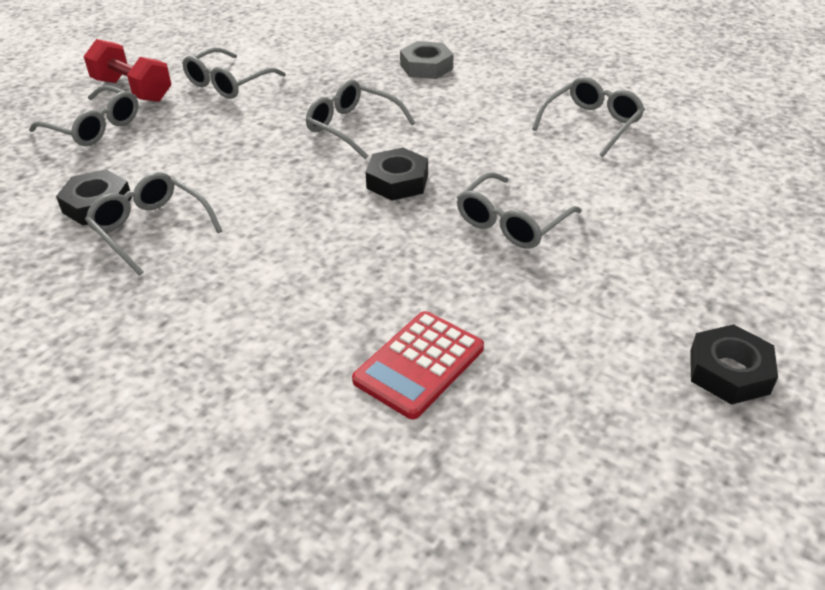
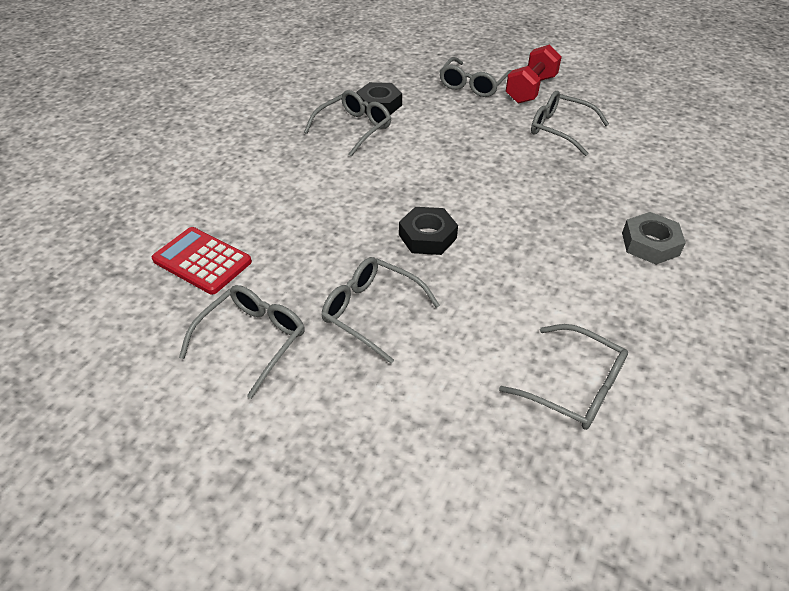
camera: 85 degrees right, 5 degrees up
(352, 127) = (509, 203): grey glasses -> grey glasses (252, 340)
(729, 372) = (152, 461): black nut -> none

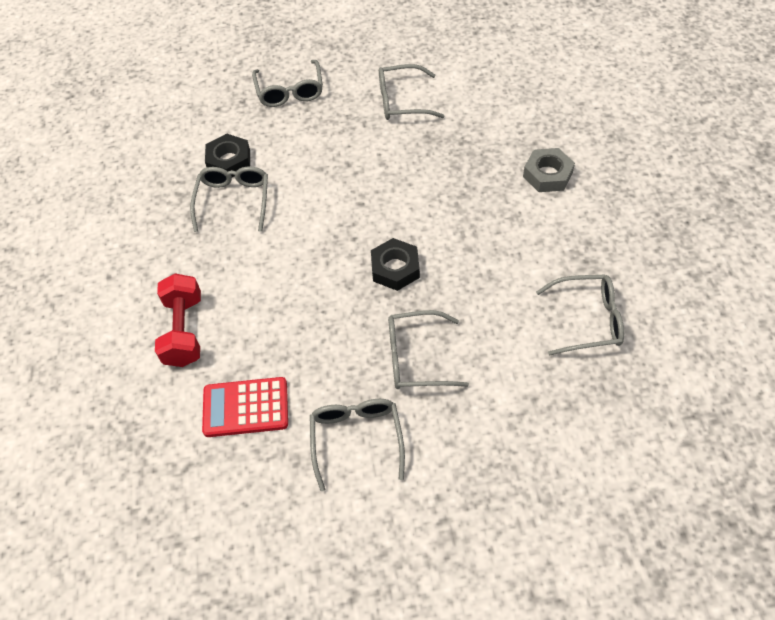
camera: 35 degrees left, 10 degrees up
(531, 89) = (343, 69): red dumbbell -> red dumbbell (184, 331)

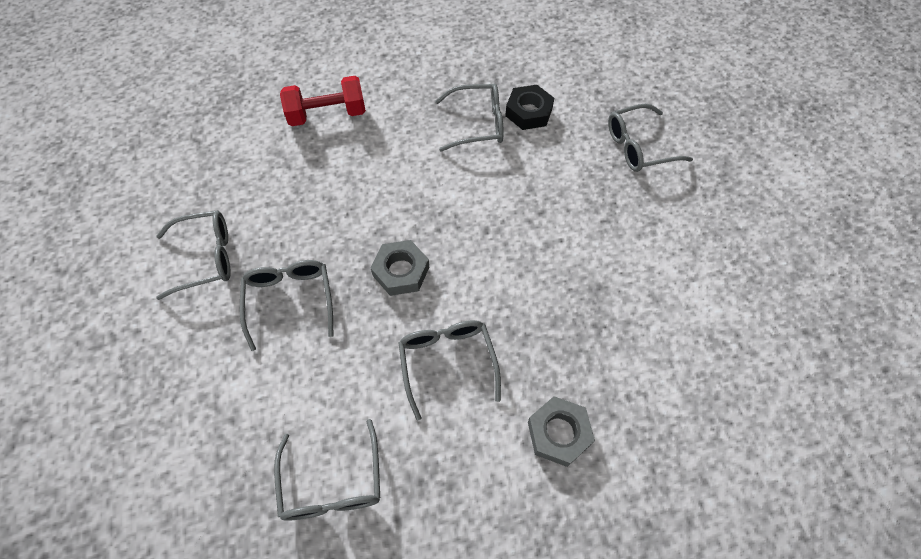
camera: 80 degrees right, 5 degrees up
(245, 407) = (247, 170): red calculator -> none
(395, 268) = (401, 271): black nut -> grey nut
(402, 101) = (651, 255): grey glasses -> grey glasses (447, 362)

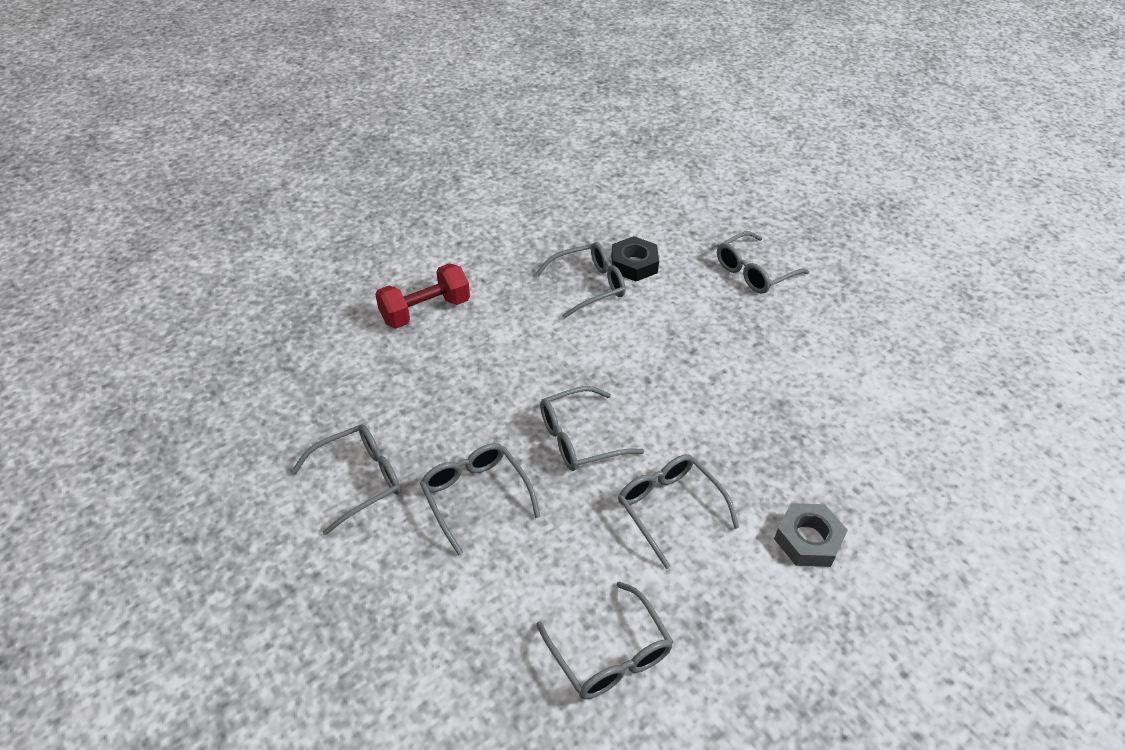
camera: 20 degrees left, 15 degrees down
(401, 271) = (579, 438): grey nut -> grey glasses

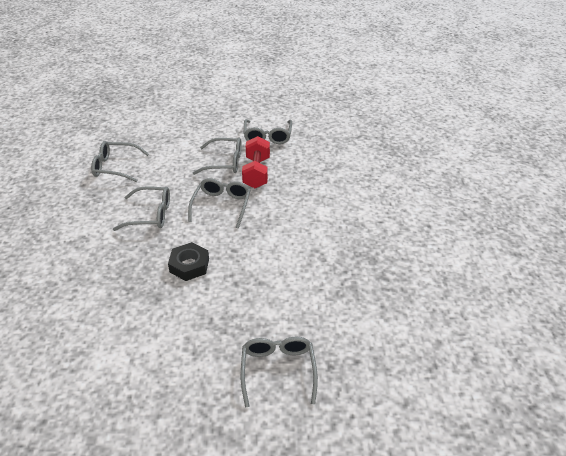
camera: 125 degrees right, 5 degrees down
(425, 311) = (367, 189): red dumbbell -> red dumbbell (256, 173)
(588, 286) = (337, 266): grey glasses -> none
(634, 264) = (342, 301): black nut -> black nut (189, 265)
(808, 540) = (78, 251): grey nut -> none

